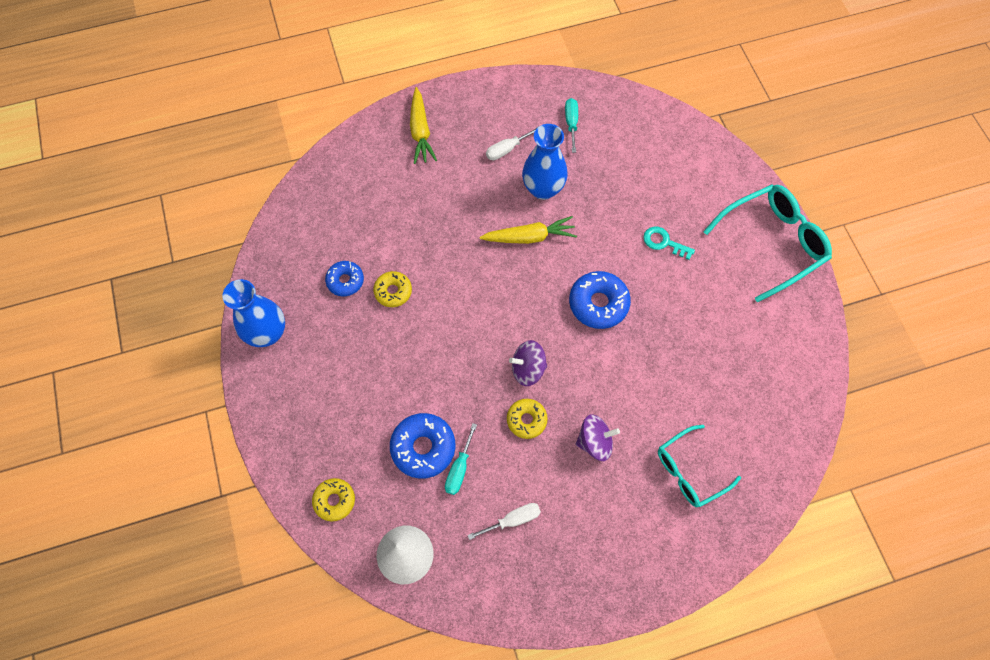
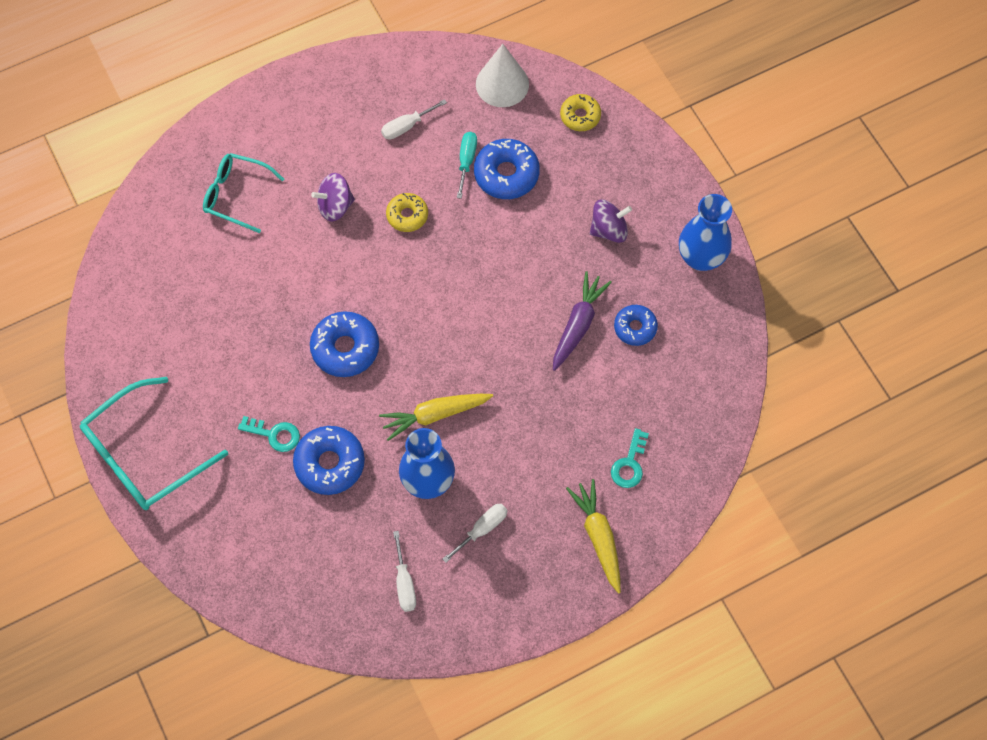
camera: 170 degrees right, 0 degrees up
(382, 177) = (629, 464): none -> turquoise key
(393, 291) = (578, 324): yellow donut -> purple carrot
(528, 369) = (413, 265): purple spinning top -> purple spinning top (609, 230)
(571, 123) = (404, 583): turquoise screwdriver -> white screwdriver
(620, 213) = (330, 463): none -> blue donut
(690, 470) = (237, 195): turquoise glasses -> turquoise glasses turned 120 degrees counterclockwise

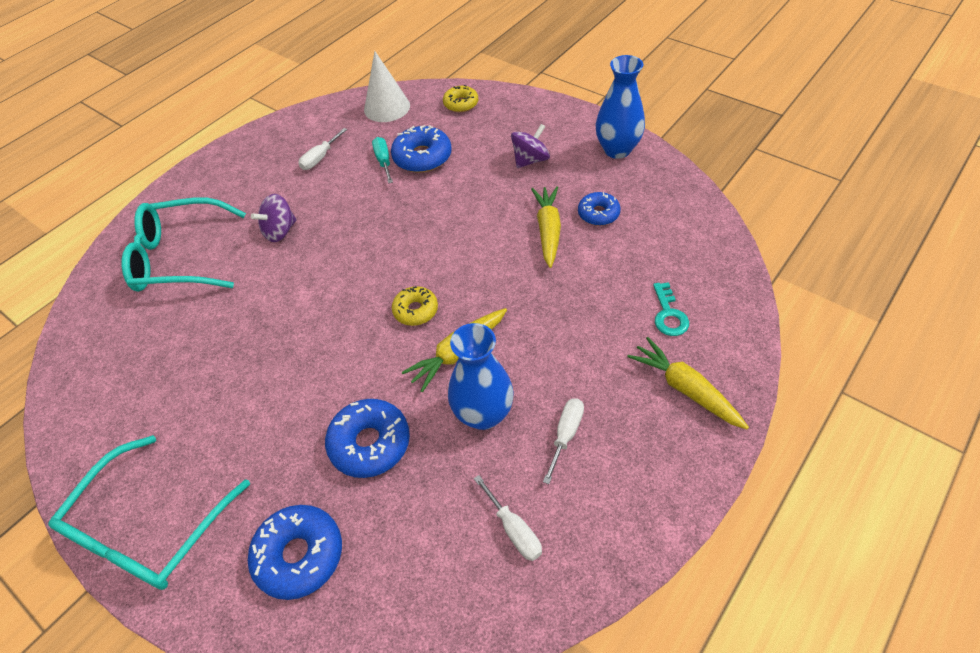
camera: 20 degrees left, 15 degrees down
(237, 195) = (182, 257): turquoise glasses -> turquoise glasses, size x1.56
(274, 434) = (297, 441): turquoise key -> none
(345, 348) = (339, 334): blue donut -> blue donut (299, 555)
(407, 215) = (350, 214): yellow donut -> yellow donut (415, 310)
(578, 324) = (548, 230): purple carrot -> yellow carrot

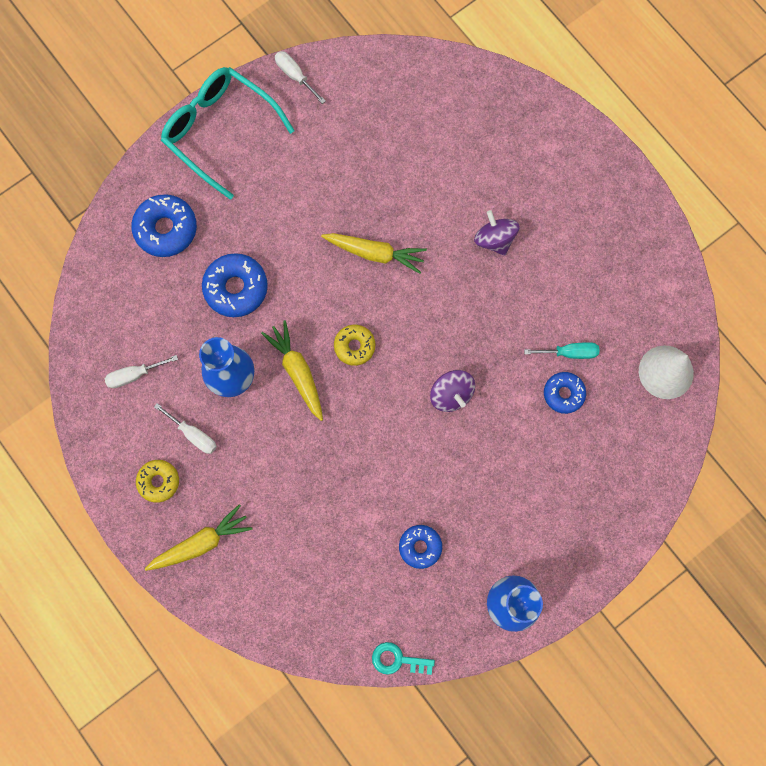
camera: 100 degrees right, 25 degrees up
(182, 257) = (487, 150): turquoise glasses -> none
(320, 158) = (596, 288): white screwdriver -> white screwdriver (295, 76)
(422, 157) = (563, 394): blue donut -> blue donut, size x0.63
(461, 104) = (646, 456): yellow donut -> yellow donut (158, 481)
(530, 160) = (522, 505): purple spinning top -> purple spinning top (451, 394)
(548, 230) = (413, 490): yellow carrot -> yellow carrot (375, 253)
(669, 315) = (277, 562): turquoise key -> turquoise key (397, 660)

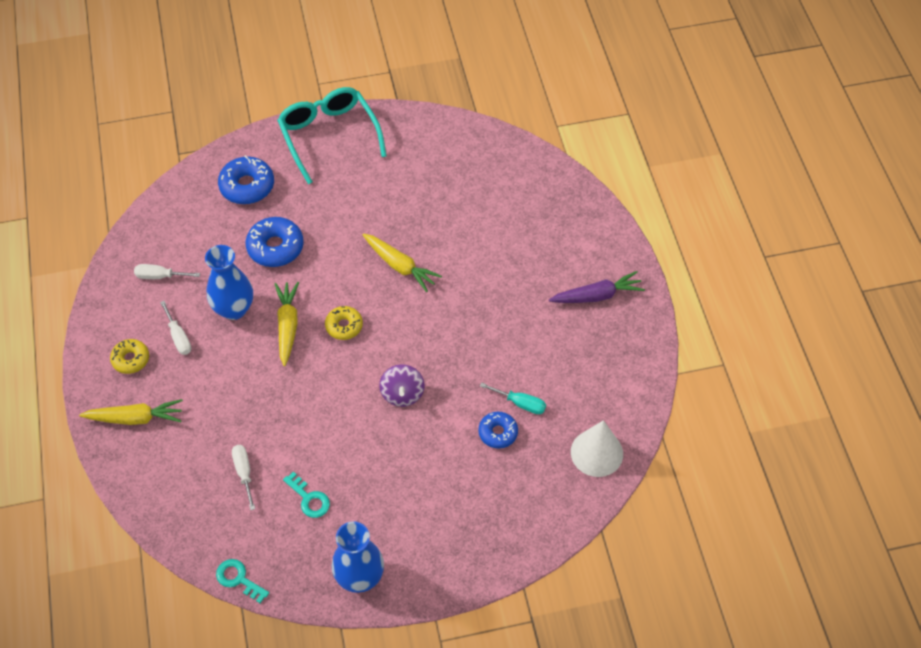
camera: 25 degrees right, 20 degrees down
(295, 76) = (409, 120): white screwdriver -> white screwdriver (244, 473)
(420, 547) = (309, 499): blue donut -> turquoise key
(494, 239) = (504, 294): purple spinning top -> none
(586, 200) = (597, 295): none -> purple carrot

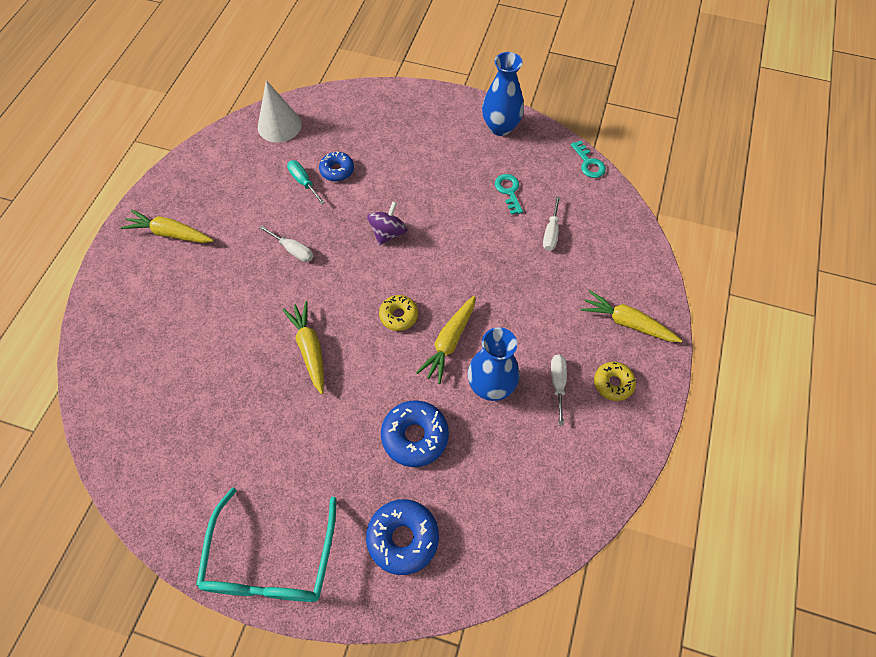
camera: 150 degrees left, 5 degrees up
(160, 276) = (550, 465): white screwdriver -> white screwdriver (293, 250)
(597, 295) = (170, 233): purple carrot -> yellow carrot

